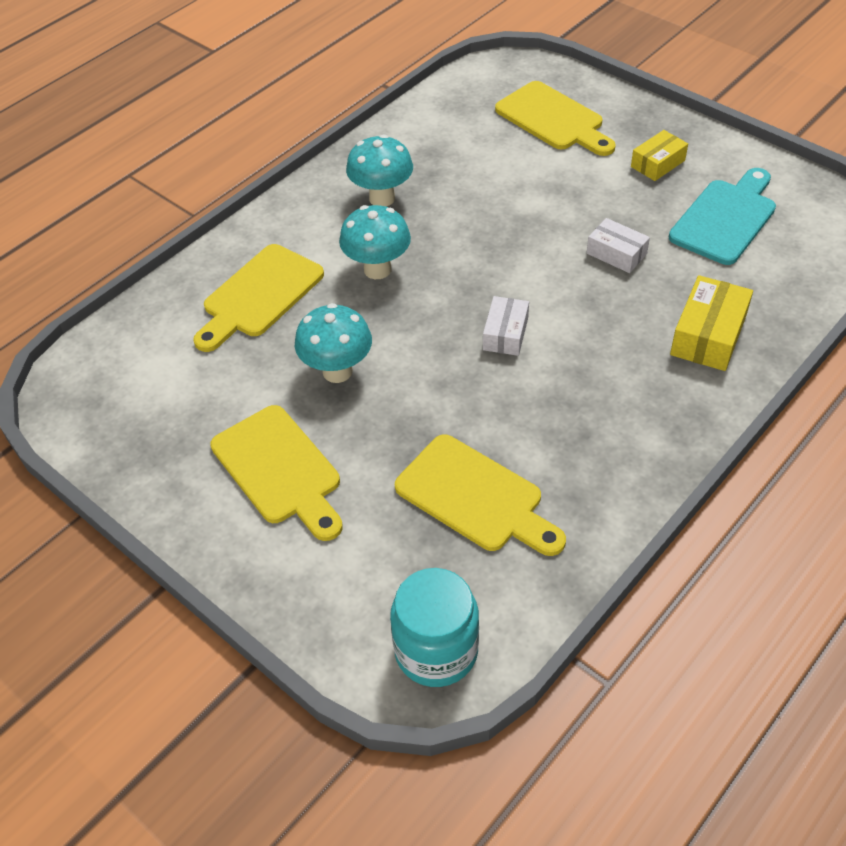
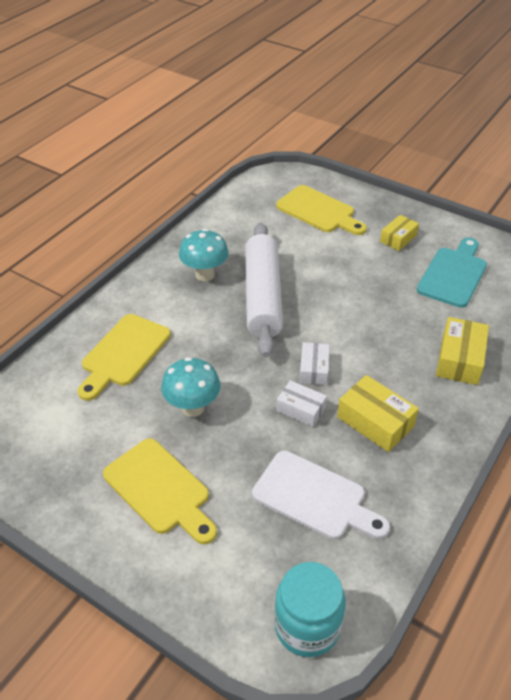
camera: 10 degrees left, 5 degrees down
(377, 269) = (210, 328): turquoise mushroom -> none
(454, 233) = (263, 297): none -> white rolling pin
(475, 497) = (314, 497): yellow cutting board -> white cutting board
(574, 408) = (375, 421): none -> yellow box
(616, 254) = (382, 304): white box -> white box (301, 409)

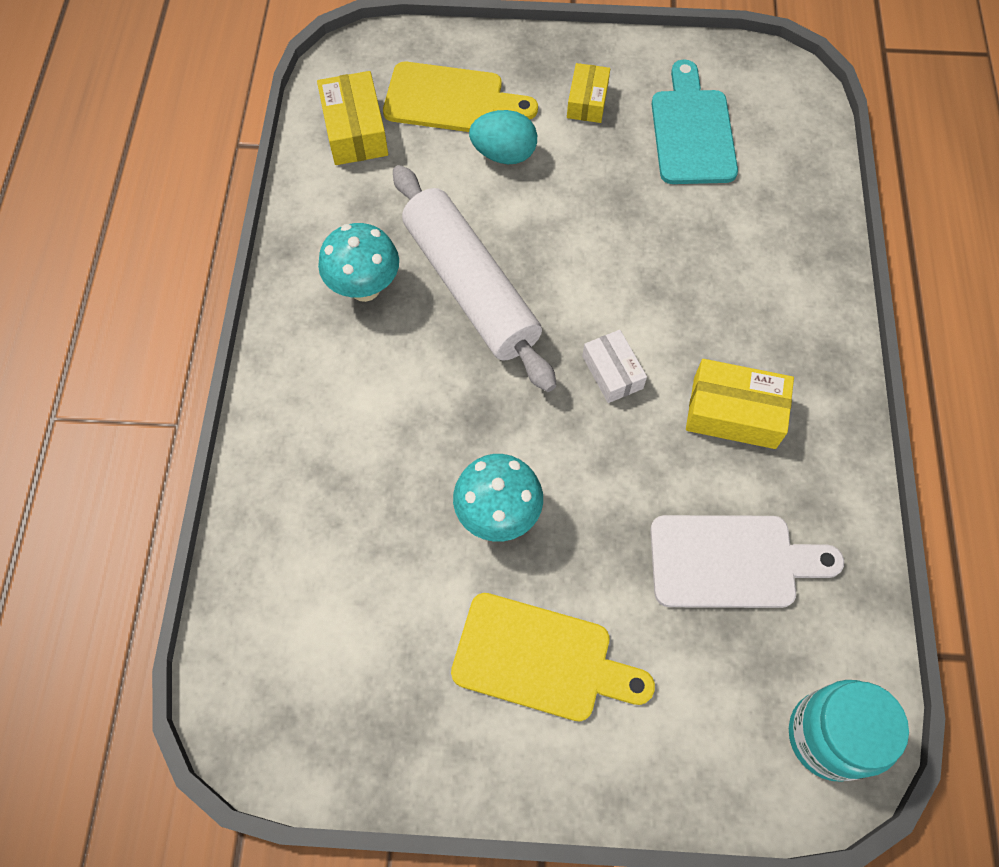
camera: 30 degrees left, 20 degrees up
(123, 353) = (343, 479): yellow cutting board -> none
(301, 409) = (635, 442): white box -> none
(329, 245) = (504, 154): none -> turquoise egg
(459, 359) = (776, 266): yellow box -> yellow box (355, 130)

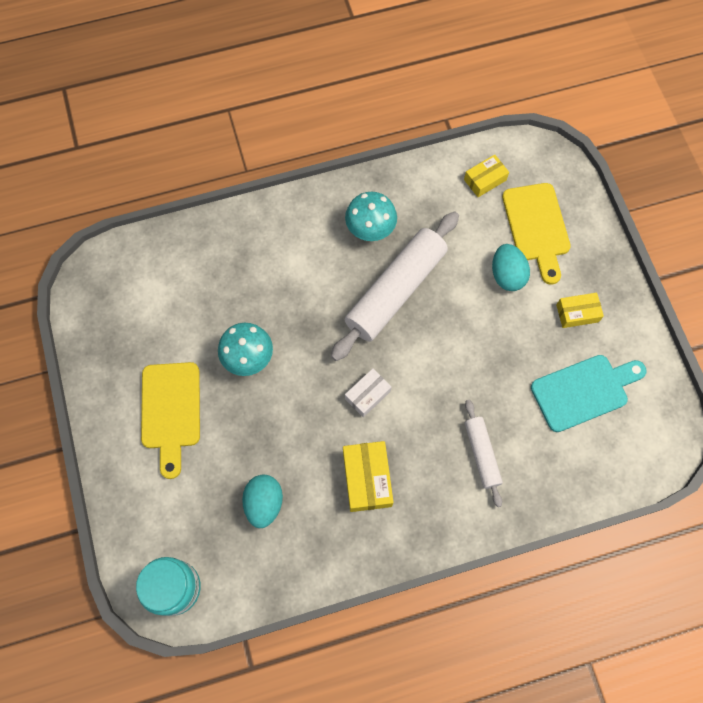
camera: 70 degrees right, 5 degrees up
(355, 130) = (485, 180): yellow box -> yellow box, size x0.66
(731, 562) = (264, 503): white cutting board -> turquoise egg
(740, 266) = (481, 454): none -> white rolling pin

